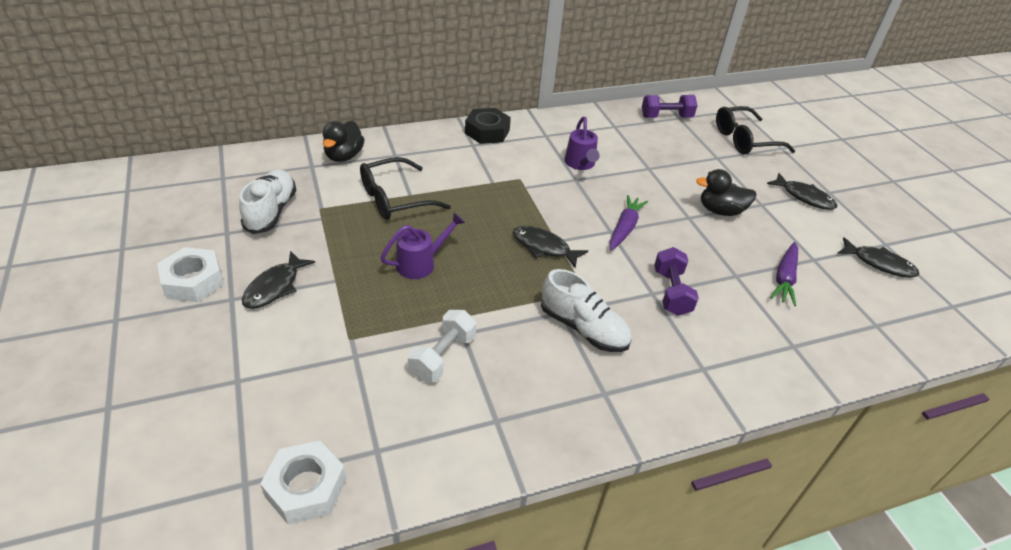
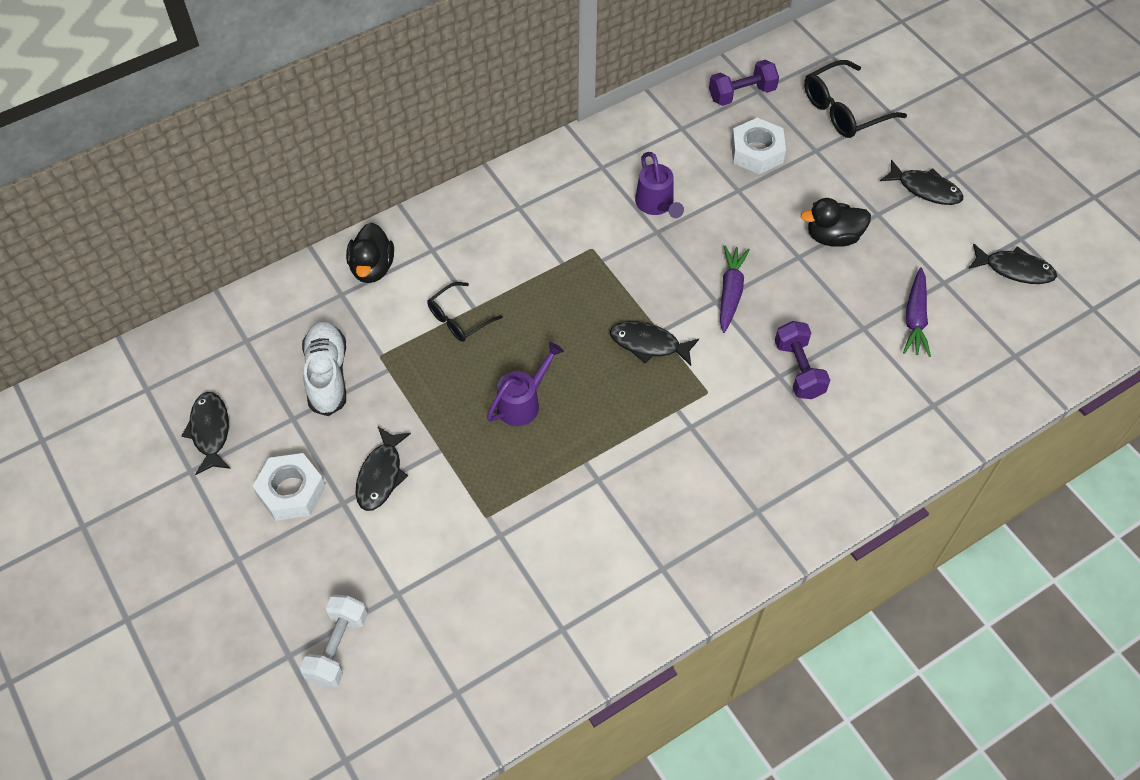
camera: 10 degrees left, 15 degrees up
(156, 227) = (210, 431): none -> black fish
(306, 488) = (513, 681): white nut -> white nut (757, 152)
(394, 199) = (459, 319): black glasses -> black glasses, size x0.63
(442, 356) = (587, 512): white dumbbell -> white dumbbell (337, 647)
(487, 132) = (529, 180): black nut -> none
(583, 328) = (718, 440): white shoe -> none

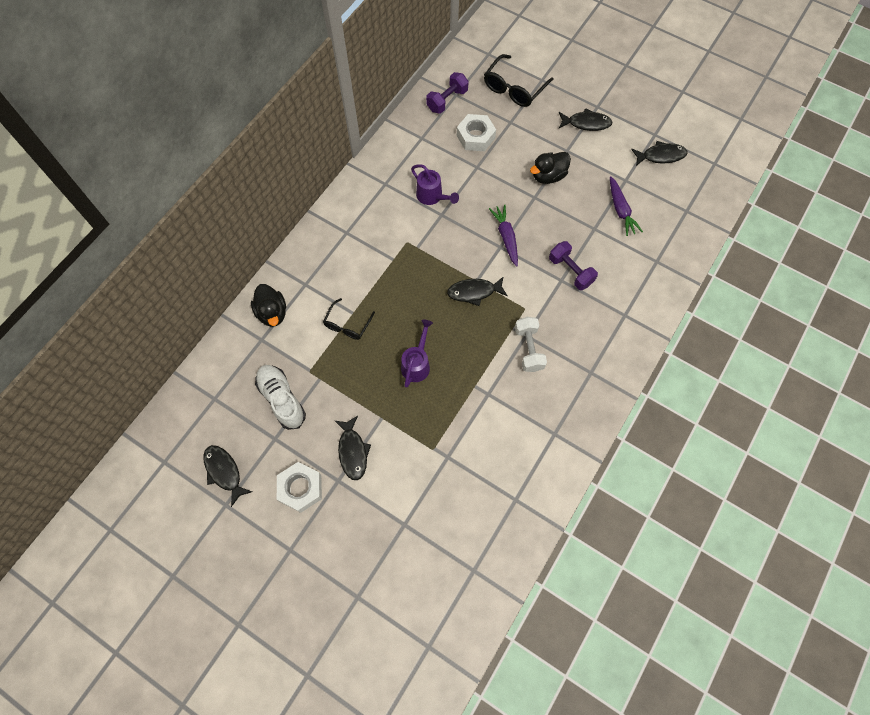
camera: 25 degrees left, 10 degrees up
(337, 647) = (385, 577): white dumbbell -> white dumbbell (528, 349)

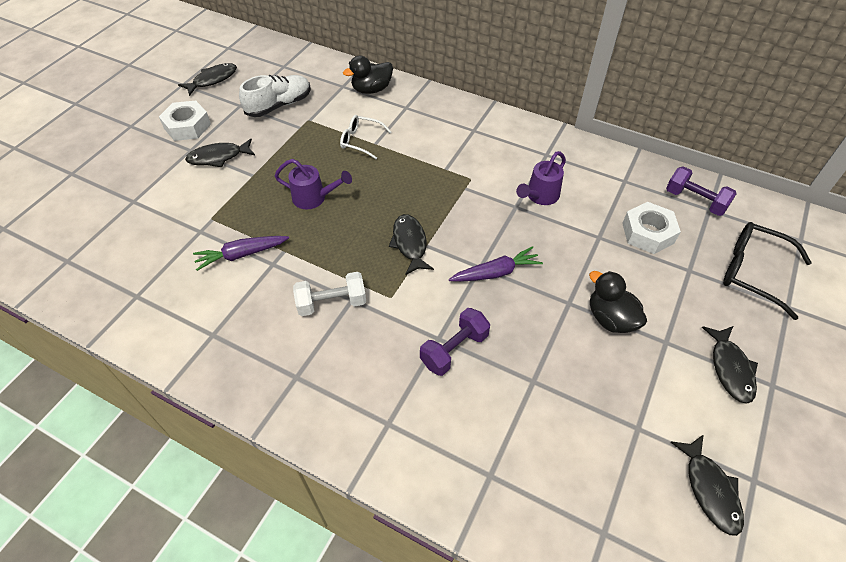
camera: 85 degrees right, 15 degrees down
(347, 325) = (360, 141): black glasses -> white glasses
(620, 210) = (576, 419): purple carrot -> purple carrot (241, 255)

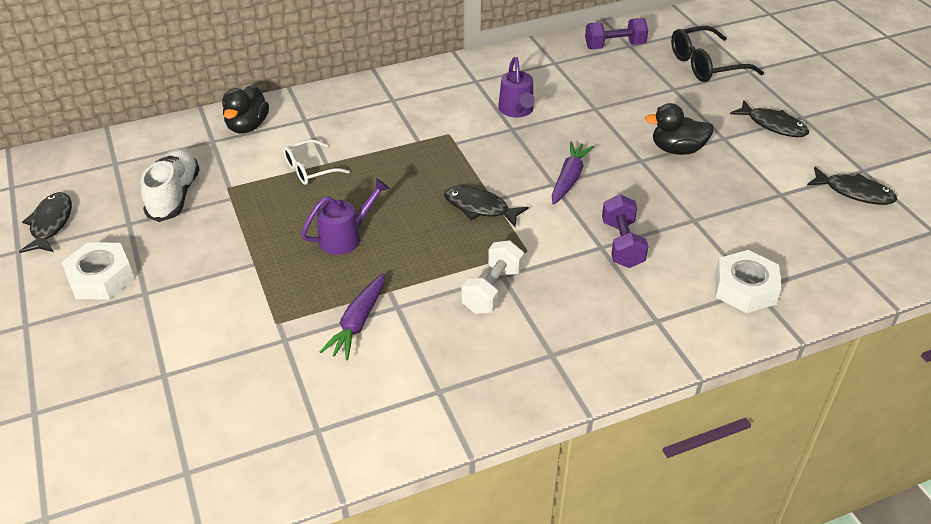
camera: 50 degrees left, 10 degrees down
(218, 157) = (190, 276): black fish -> none
(648, 233) = (619, 84): white nut -> white nut (745, 288)

